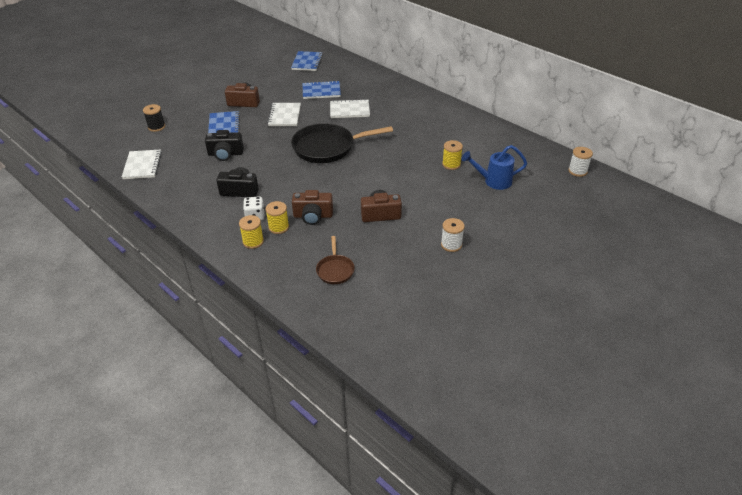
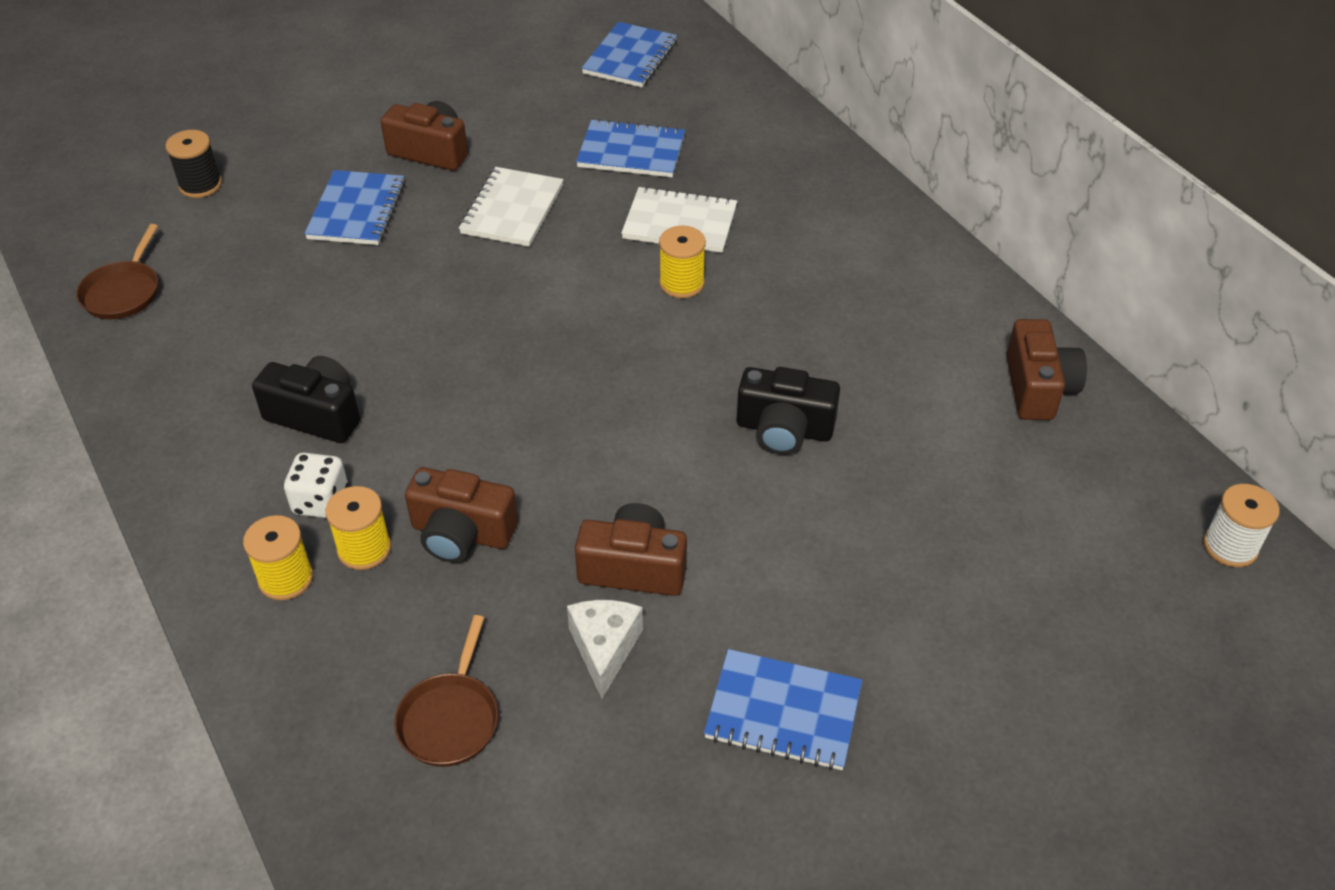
camera: 15 degrees right, 5 degrees up
(142, 166) = (123, 292): white notebook -> brown pan
(225, 154) = (326, 297): black camera -> black camera (784, 429)
(327, 147) = (580, 327): black pan -> none
(381, 239) = (604, 649): none -> white cheese
(451, 164) = (881, 448): yellow spool -> yellow spool (681, 283)
(451, 244) = (783, 712): white spool -> blue notebook
(493, 181) = (976, 529): blue watering can -> none
(497, 138) = (1038, 388): none -> brown camera

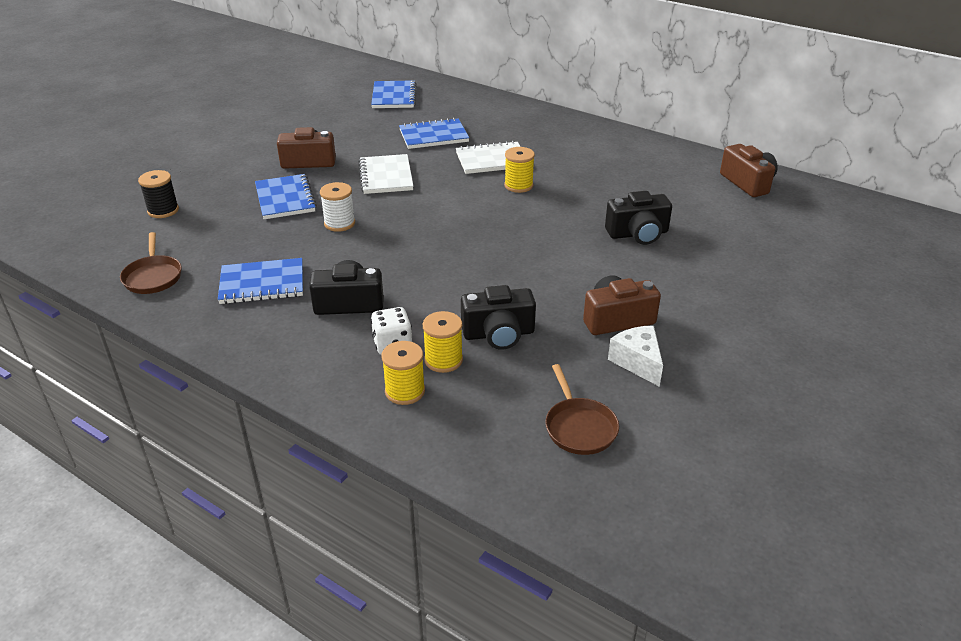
camera: 25 degrees left, 10 degrees down
(461, 533) = (498, 334): brown camera -> black camera
(783, 712) = (763, 358): blue notebook -> blue notebook (262, 283)
(1230, 546) = (900, 221): white spool -> white spool (339, 223)

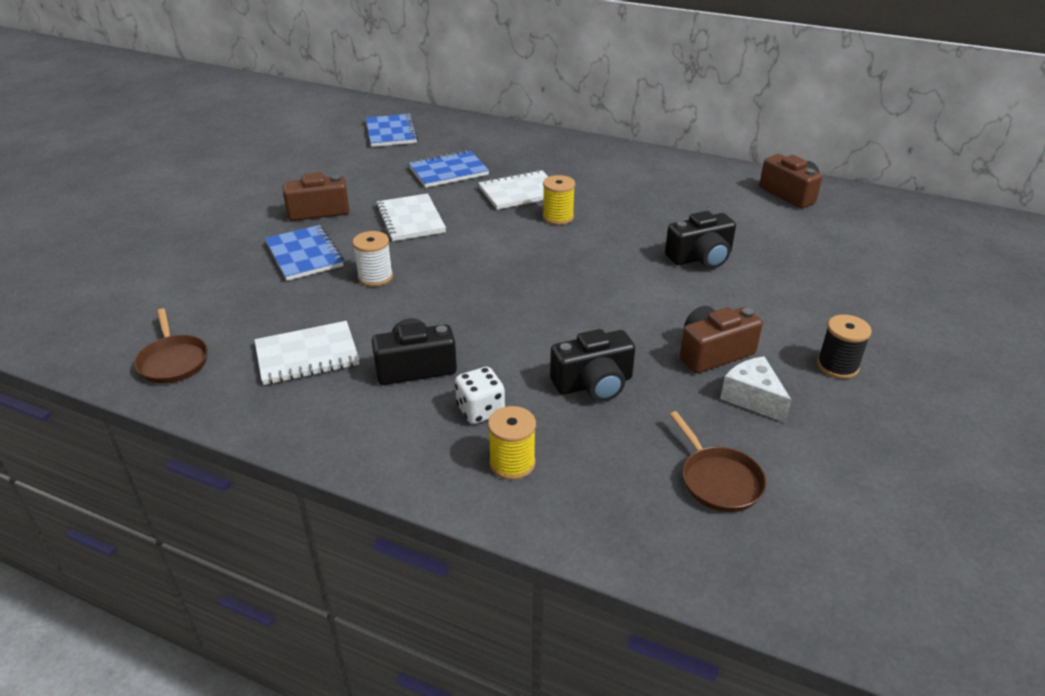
camera: 10 degrees left, 0 degrees up
(163, 210) = (164, 281): black spool -> black spool (837, 366)
(262, 283) = (307, 355): blue notebook -> white notebook
(443, 360) = (543, 421): yellow spool -> none

